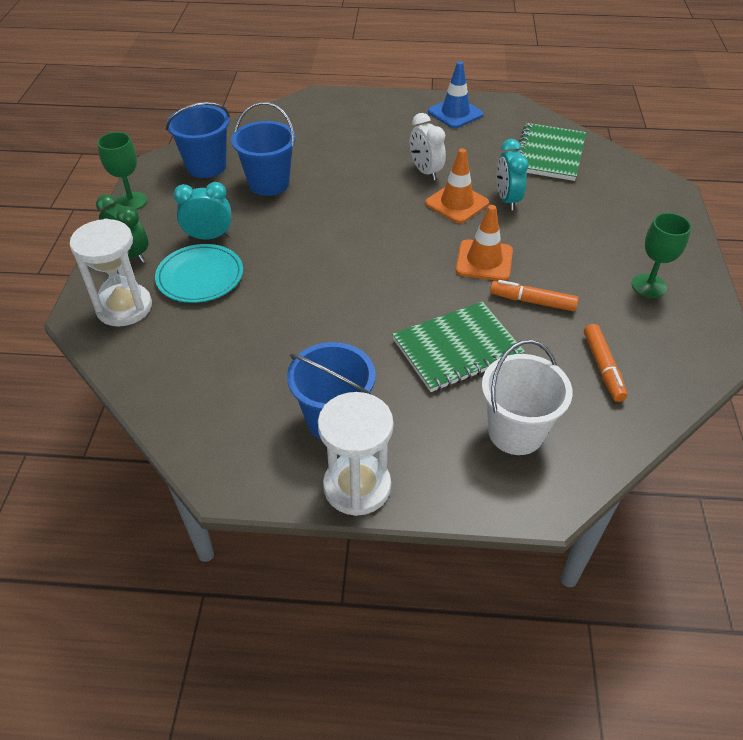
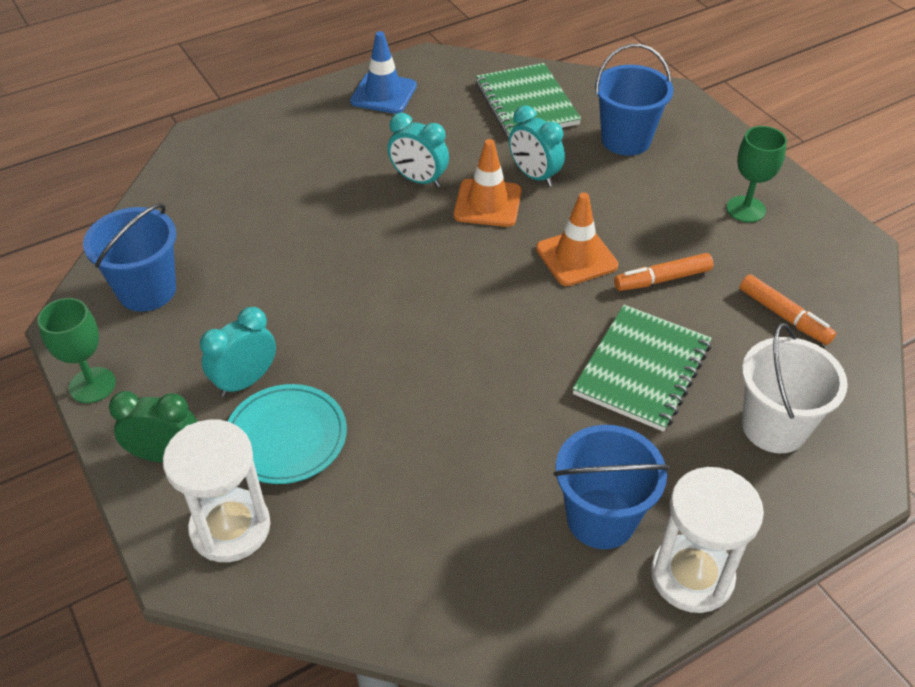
camera: 35 degrees left, 0 degrees up
(269, 183) = (251, 277): blue bucket -> blue bucket (626, 140)
(425, 171) = (419, 180): white clock -> turquoise clock

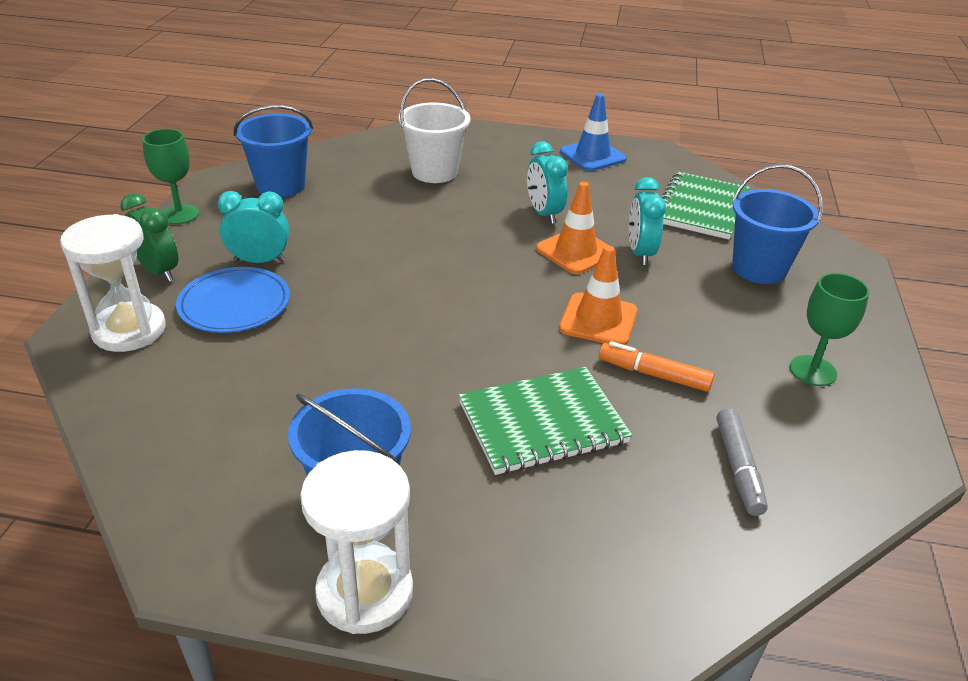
camera: 40 degrees right, 10 degrees down
(286, 437) = (234, 304): turquoise plate -> blue plate
(774, 427) = (603, 542): white bucket -> white bucket (434, 172)
(784, 316) = (738, 468): orange marker -> grey marker

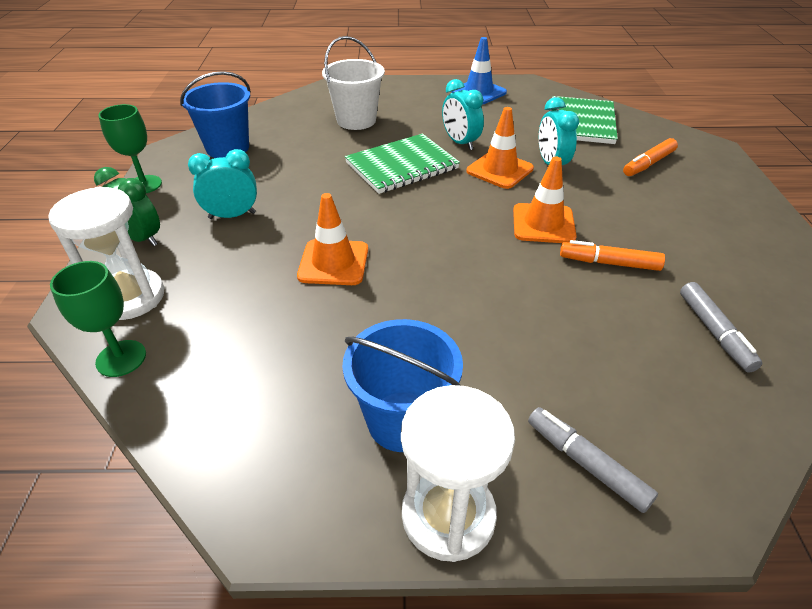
camera: 10 degrees left, 5 degrees up
(234, 304) = (223, 257): blue plate -> none
(347, 327) = (333, 263): none -> orange traffic cone
(527, 572) = (586, 463): none -> grey marker
(542, 423) = (537, 321): green notebook -> green notebook (402, 166)
(759, 268) = (648, 164): blue bucket -> orange marker
(812, 371) = (730, 240): green goblet -> green goblet (121, 358)

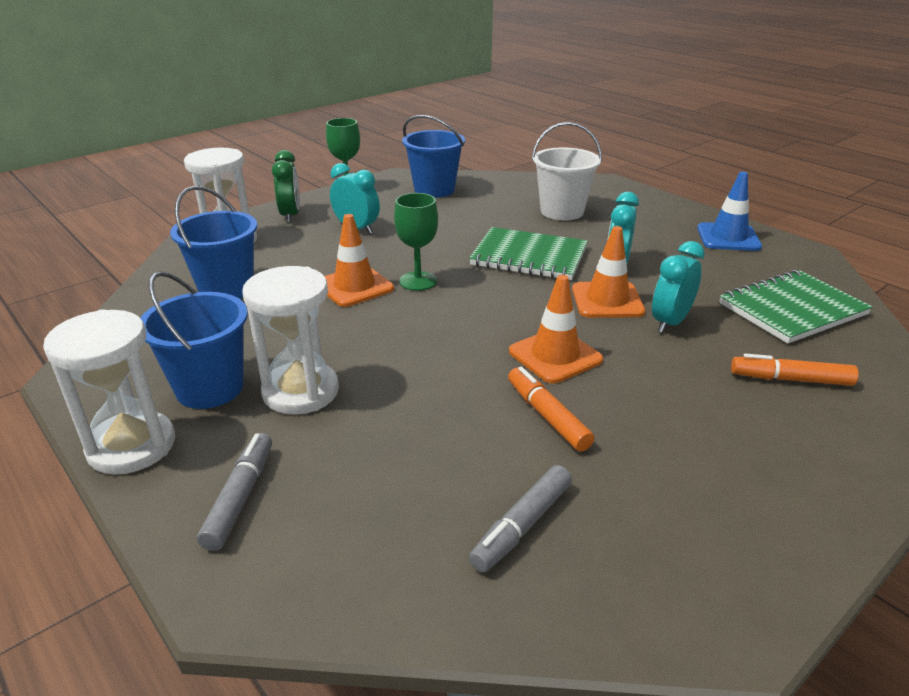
camera: 50 degrees right, 10 degrees down
(121, 358) = (172, 266): green goblet -> green goblet (418, 281)
(230, 339) = (226, 289): none -> blue bucket
(466, 365) = (301, 391): none -> white hourglass

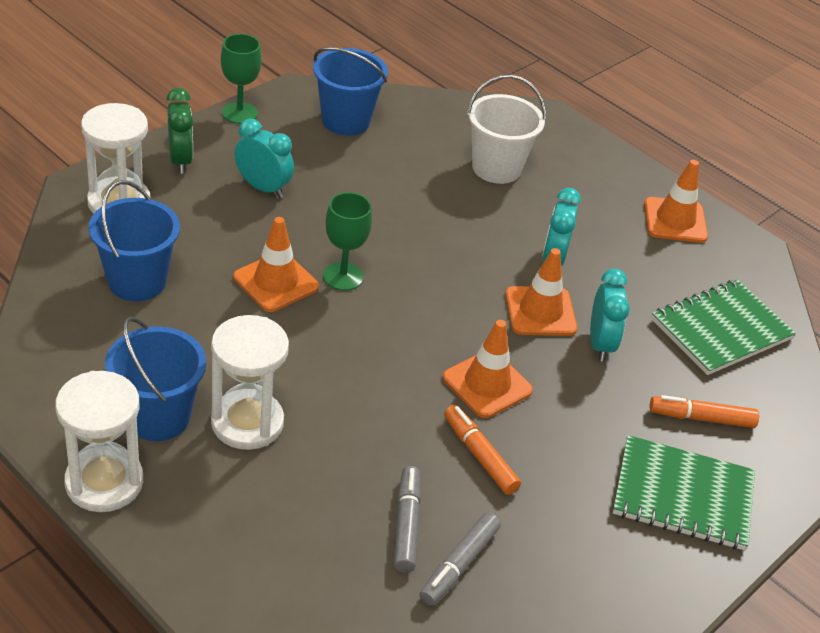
camera: 10 degrees left, 10 degrees up
(240, 497) = (219, 536): grey marker -> grey marker (406, 524)
(529, 257) = (460, 243): green notebook -> green notebook (682, 495)
(670, 322) = (600, 344): turquoise clock -> turquoise clock turned 150 degrees clockwise
(728, 237) = (675, 220): blue traffic cone -> orange traffic cone

